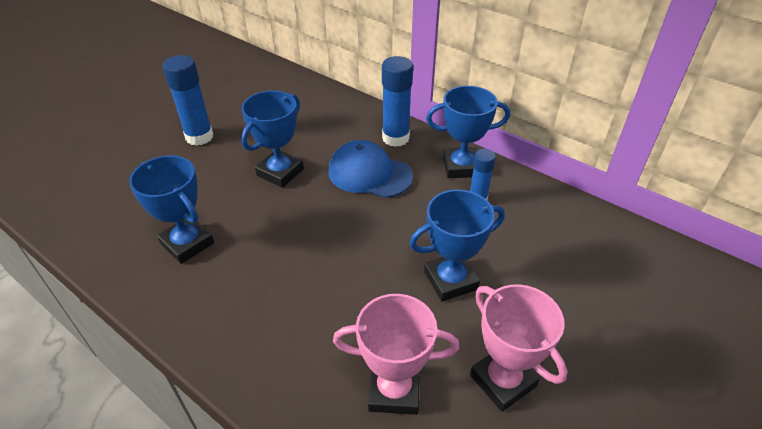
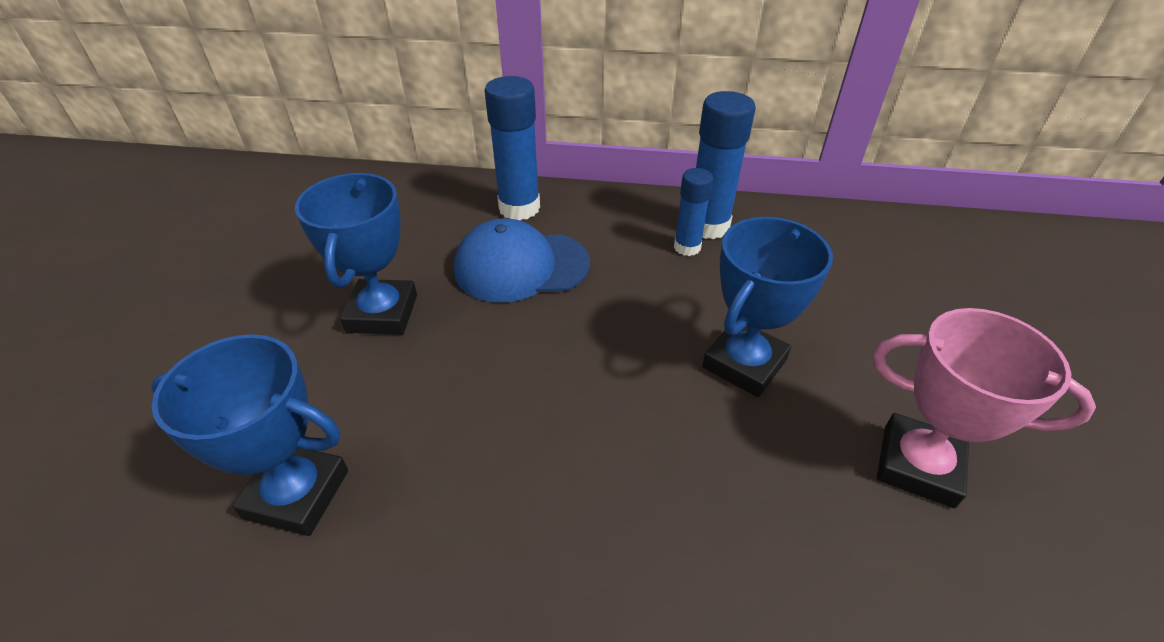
camera: 30 degrees left, 0 degrees up
(199, 137) = (196, 309): blue glue stick -> blue glue stick (708, 226)
(394, 390) = (808, 559): pink trophy -> none
(461, 167) = (634, 215): blue trophy -> none

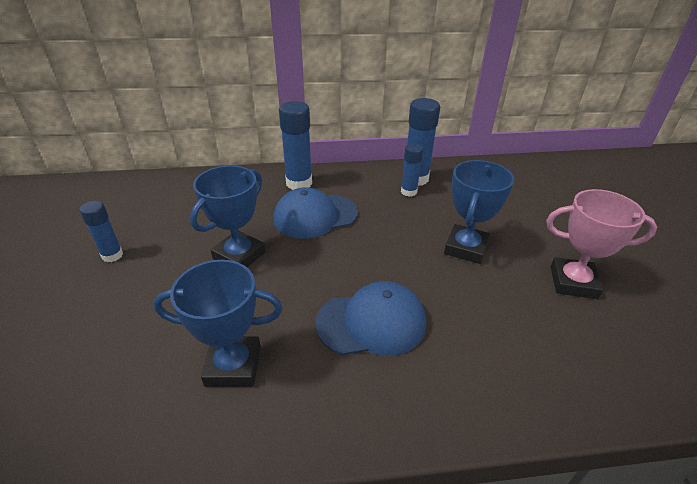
camera: 15 degrees left, 5 degrees down
(213, 283) = (112, 255): none -> blue glue stick
(382, 313) = (239, 255): blue trophy -> blue trophy turned 45 degrees clockwise
(533, 467) = (372, 322): none -> blue cap

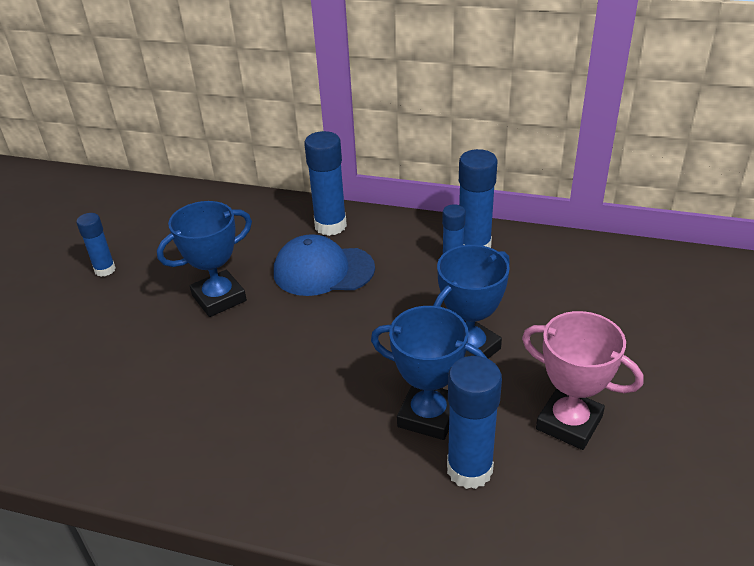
camera: 25 degrees right, 0 degrees up
(233, 365) = (154, 406): blue trophy -> blue trophy (428, 415)
(372, 322) = (305, 403): blue cap -> none
(536, 338) = (469, 470): none -> blue glue stick

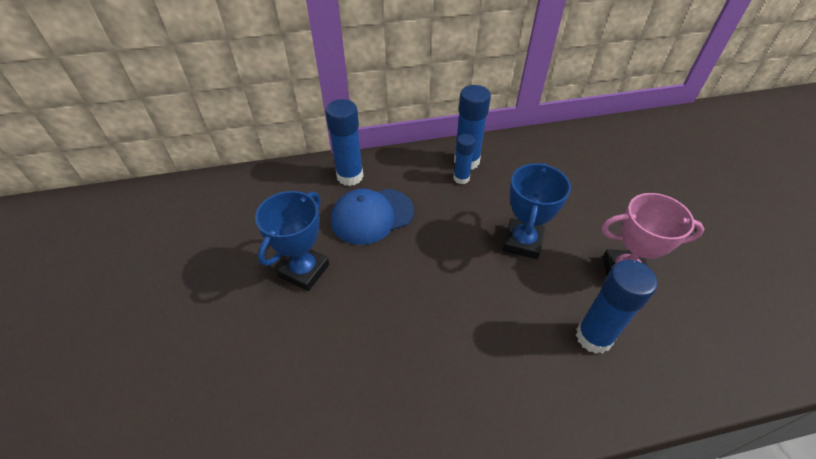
camera: 30 degrees left, 10 degrees up
(105, 270) = (177, 282): blue glue stick -> none
(428, 415) = (535, 306): blue trophy -> none

